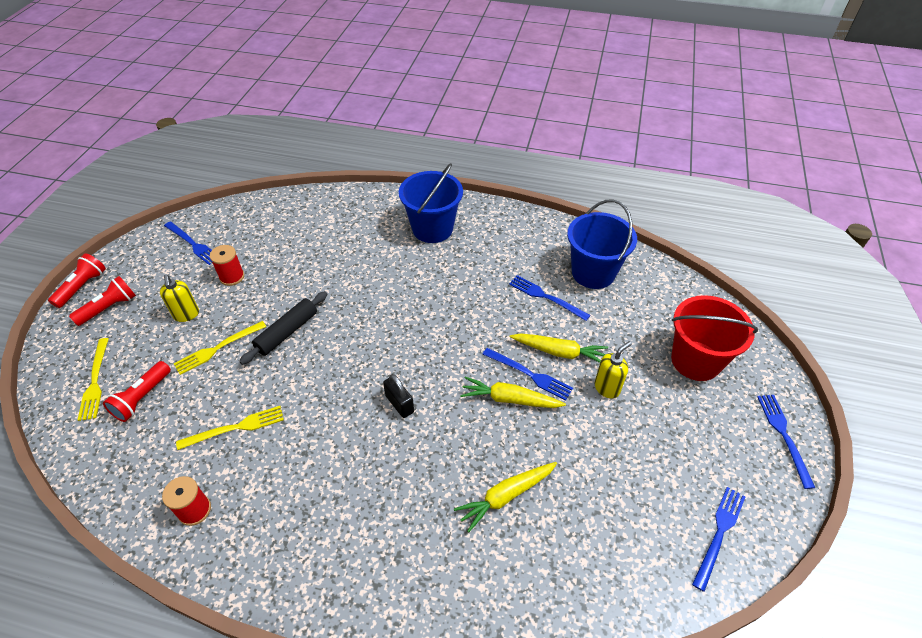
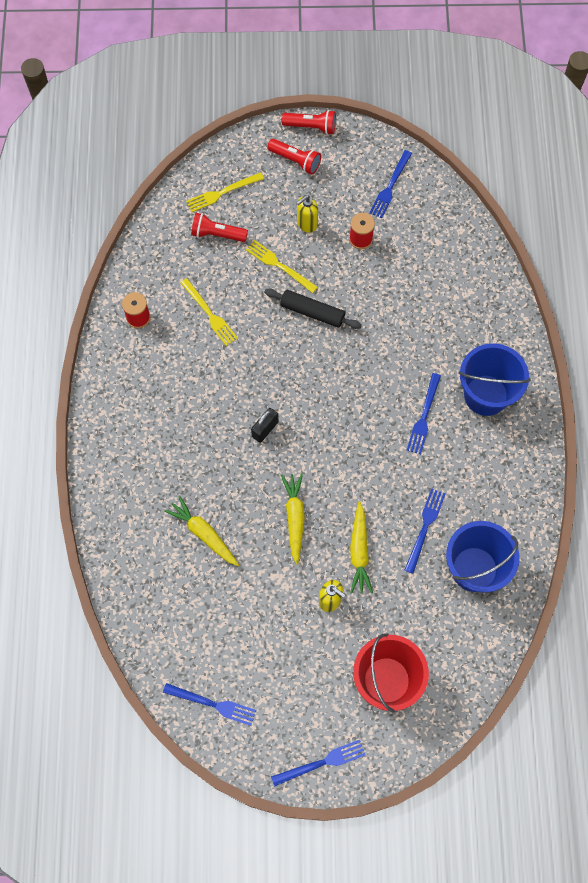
camera: 75 degrees right, 20 degrees up
(529, 374) = (326, 529): blue fork -> blue fork (424, 416)

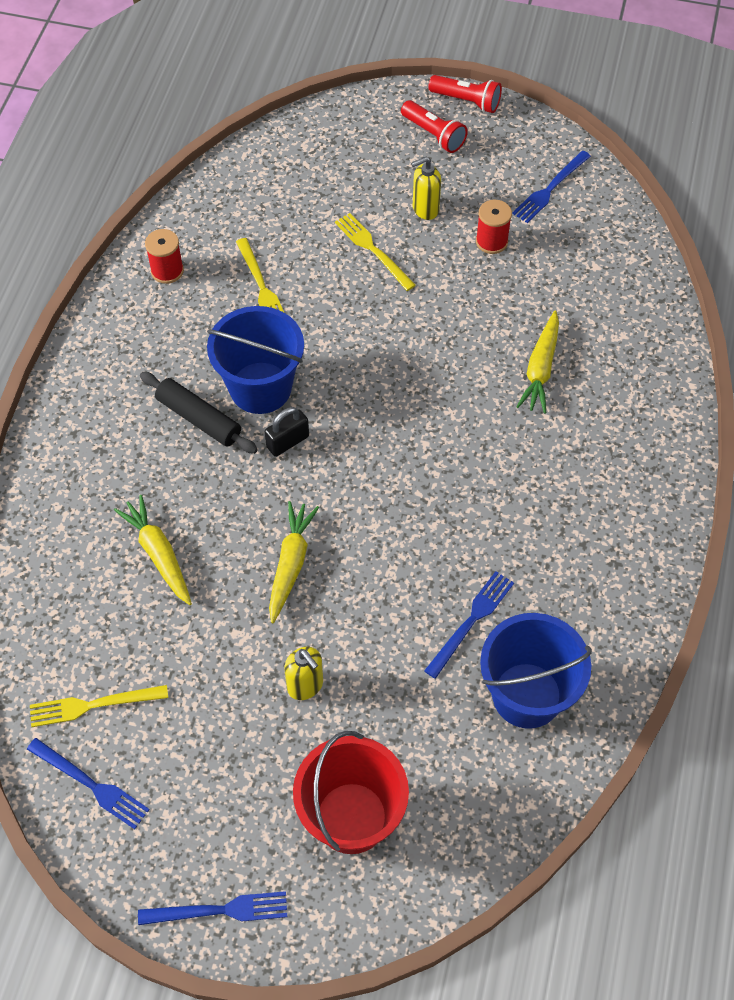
camera: 15 degrees right, 10 degrees down
(217, 234) = (303, 197): red flashlight -> none
(222, 192) = (327, 151): yellow fork -> yellow fork (94, 705)
(312, 312) = (399, 314): black rolling pin -> black rolling pin (199, 418)
(359, 551) = (367, 630): yellow carrot -> yellow carrot (540, 369)
(424, 416) = (513, 476): blue fork -> none
(486, 395) = (608, 469): blue bucket -> blue bucket (260, 388)

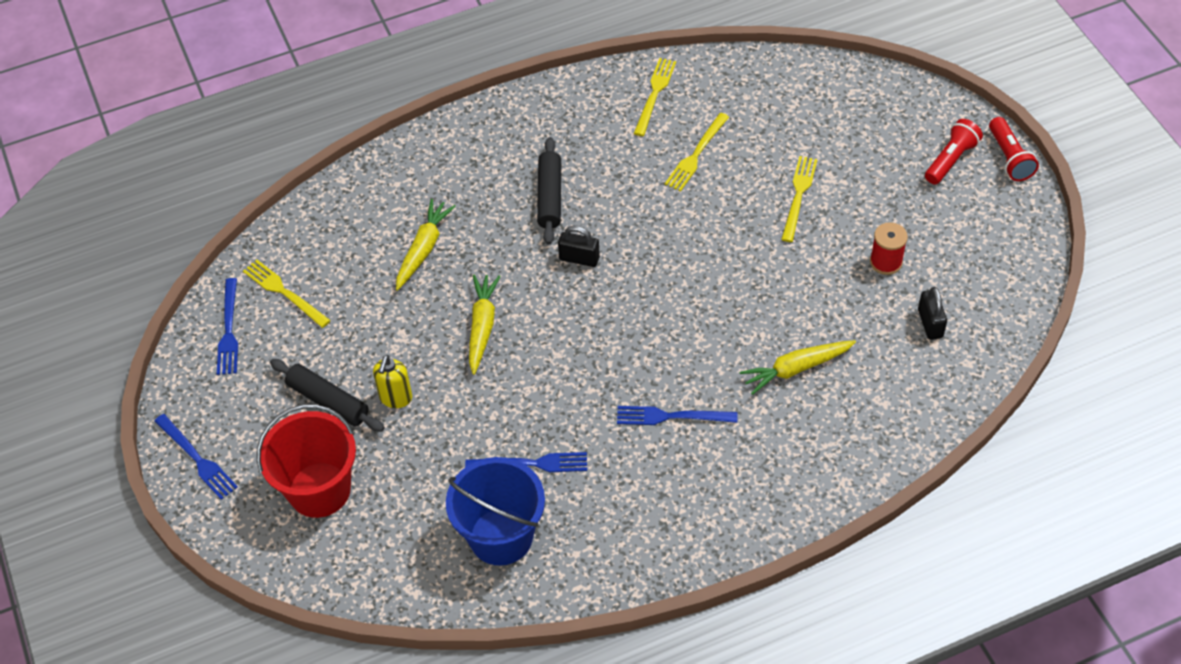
camera: 55 degrees right, 5 degrees down
(167, 271) = (654, 94): red spool -> yellow fork
(257, 746) = (328, 401): none -> black rolling pin
(260, 388) = (609, 213): blue bucket -> none
(290, 564) = (482, 326): yellow carrot -> yellow carrot turned 60 degrees counterclockwise
(425, 209) = (871, 201): yellow soap dispenser -> none
(434, 135) = (951, 160): red flashlight -> red flashlight turned 150 degrees counterclockwise
(550, 188) = (981, 266): blue fork -> blue fork (672, 416)
(574, 256) = (930, 323): none -> black padlock

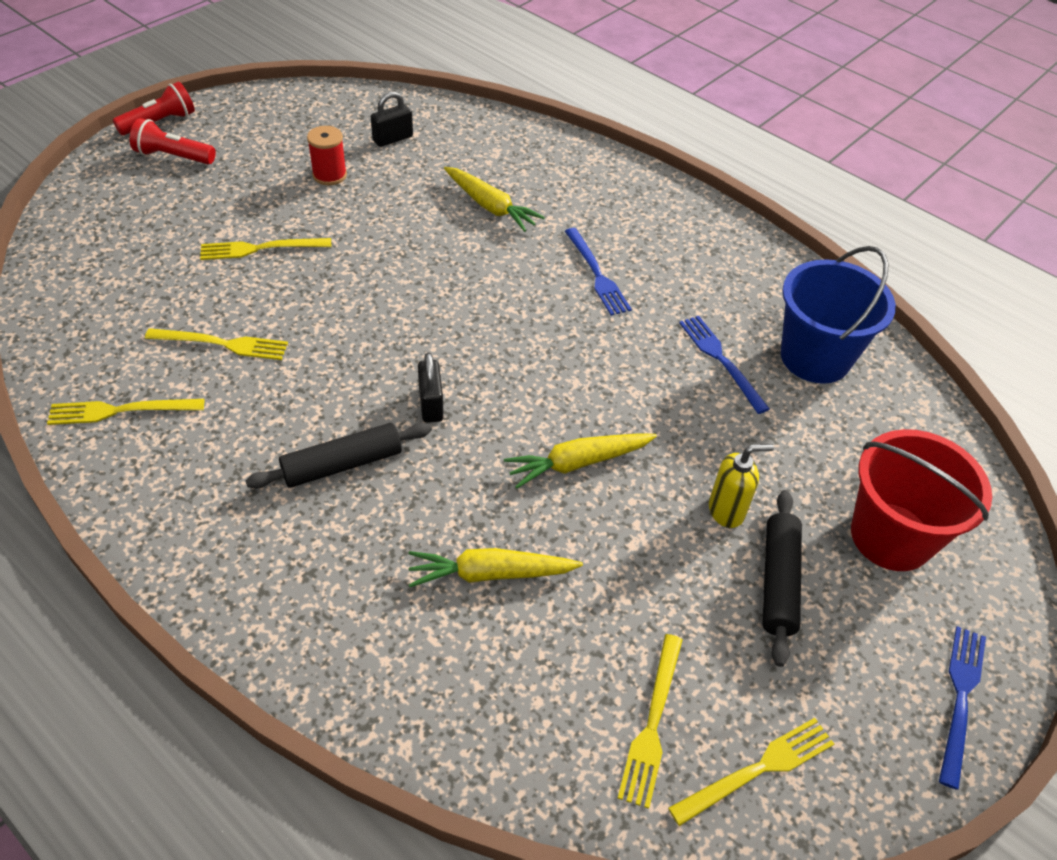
camera: 120 degrees left, 5 degrees down
(228, 330) = (757, 770): blue fork -> yellow fork

